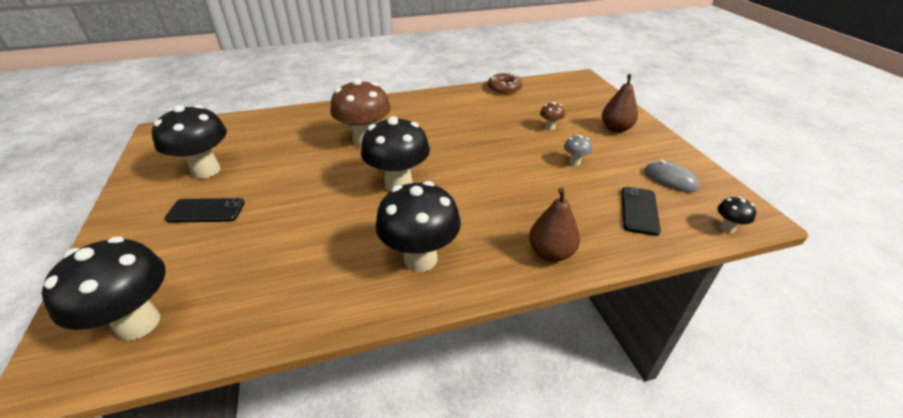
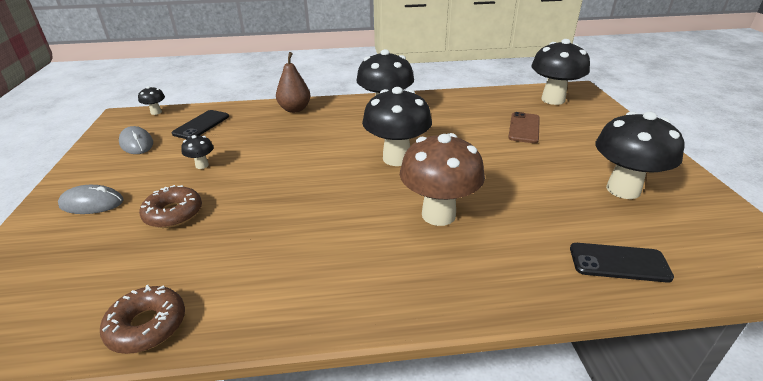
camera: 170 degrees left, 5 degrees down
(206, 211) = (576, 150): black phone -> black phone (619, 263)
(239, 243) = (524, 128): none -> brown phone
(550, 127) = (173, 214): brown mushroom -> brown donut
(574, 162) = (202, 165): grey mushroom -> black mushroom
(616, 128) = (92, 203): brown pear -> grey mouse

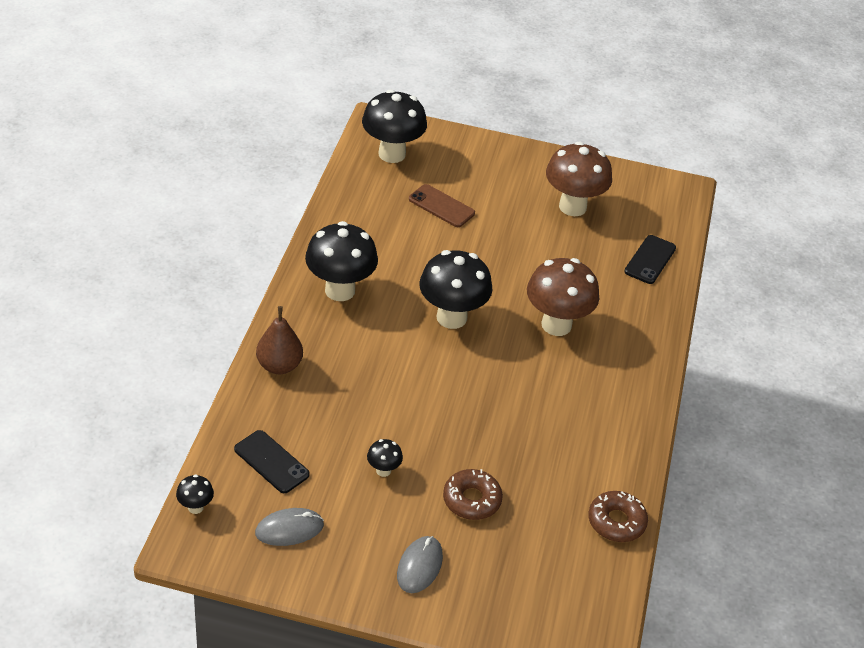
camera: 75 degrees left, 10 degrees up
(623, 189) = (572, 207): black mushroom -> brown mushroom

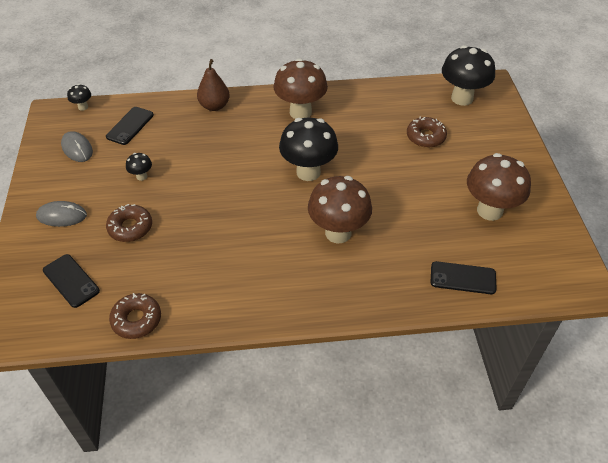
camera: 75 degrees right, 5 degrees up
(340, 290) = (300, 112): black mushroom -> brown mushroom
(441, 206) = (425, 137): brown phone -> brown donut
(536, 573) = (71, 280): none -> black phone

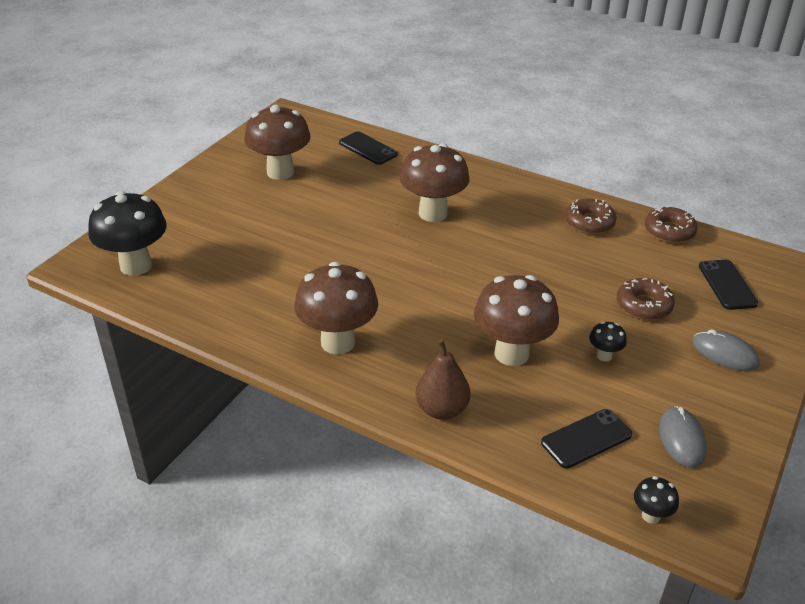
camera: 145 degrees left, 10 degrees down
(199, 151) = (511, 353): none -> brown mushroom
(308, 172) = (404, 272): black mushroom -> none
(425, 137) = (239, 248): brown donut -> brown donut (589, 223)

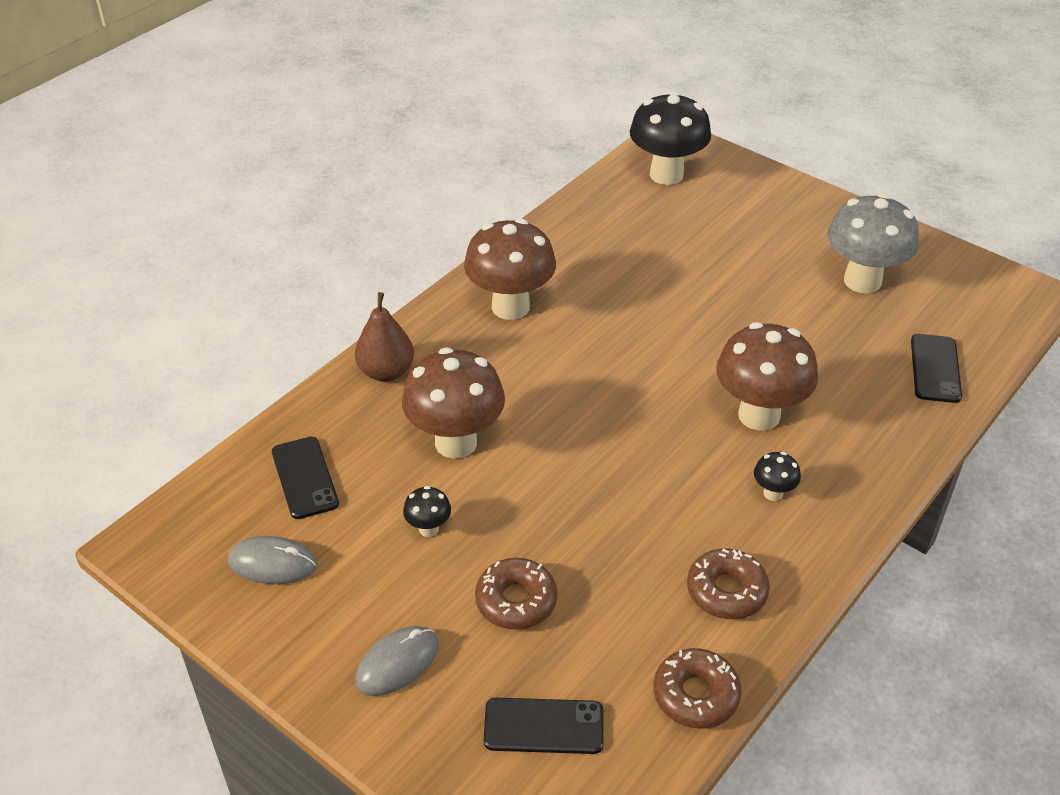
camera: 100 degrees right, 5 degrees up
(280, 172) = (862, 281): brown mushroom -> grey mushroom
(368, 148) = (935, 368): black phone -> black phone turned 45 degrees counterclockwise
(651, 516) = (186, 503): black mushroom -> black mushroom (773, 493)

